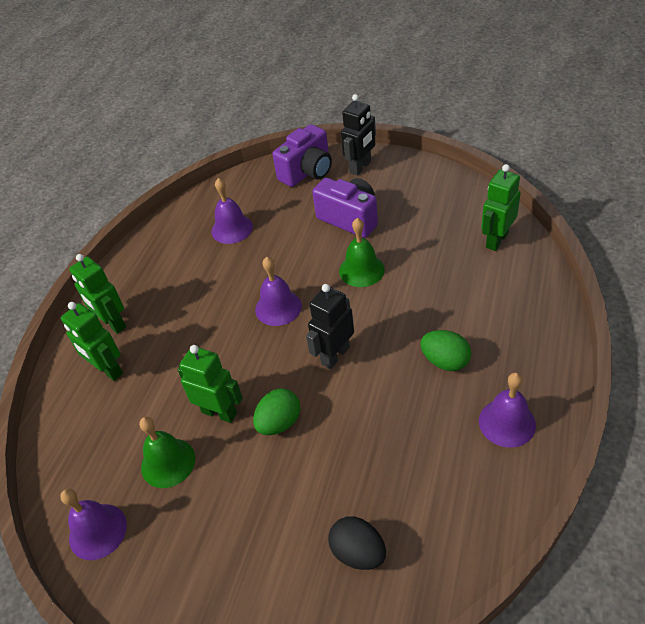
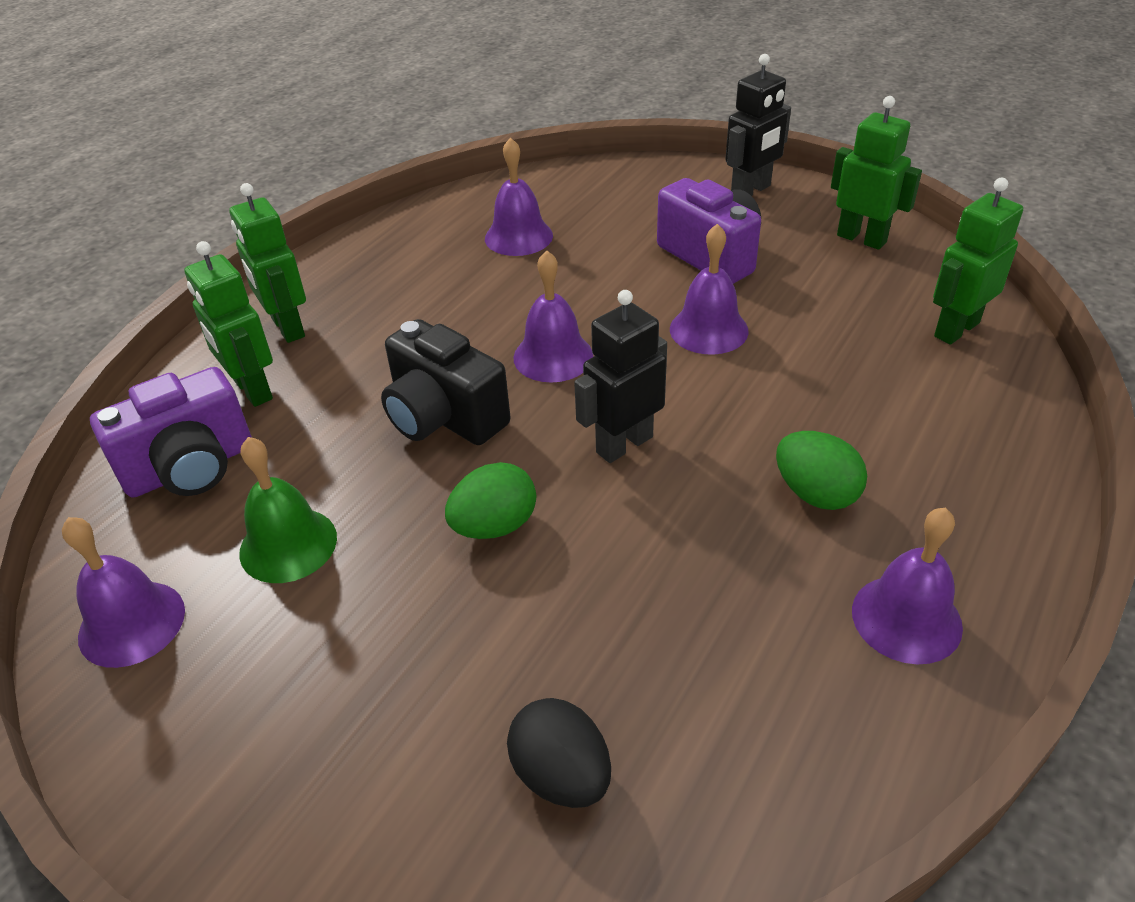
camera: 10 degrees right, 5 degrees down
(219, 412) = (401, 488): green robot -> green robot (861, 239)
(228, 362) = (444, 417): none -> black camera
(307, 172) = (663, 183): purple camera -> purple camera (191, 468)
(361, 270) = (708, 330): green bell -> purple bell

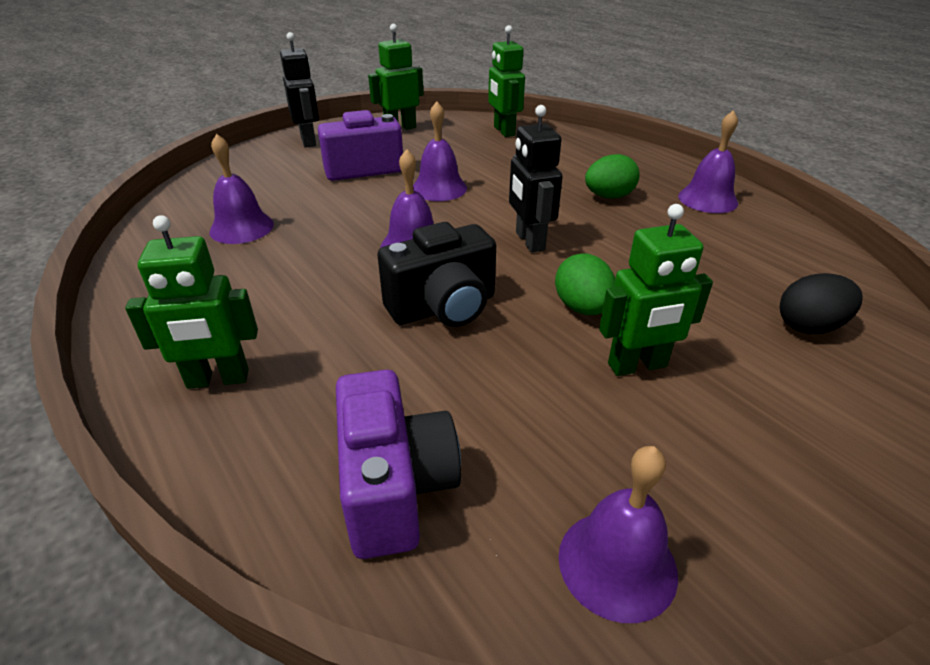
camera: 70 degrees left, 5 degrees down
(252, 390) = (301, 420): green robot -> green robot (637, 366)
(288, 544) = (552, 424): green bell -> none

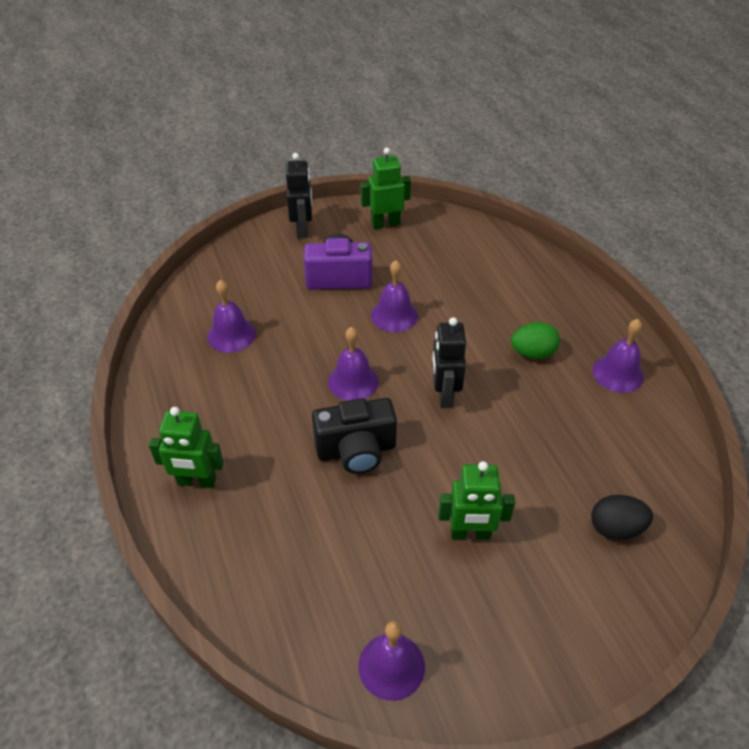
camera: 15 degrees right, 10 degrees up
(395, 487) = (285, 587): purple camera -> none
(503, 131) = (477, 244): green robot -> none
(582, 308) = (455, 473): green egg -> none

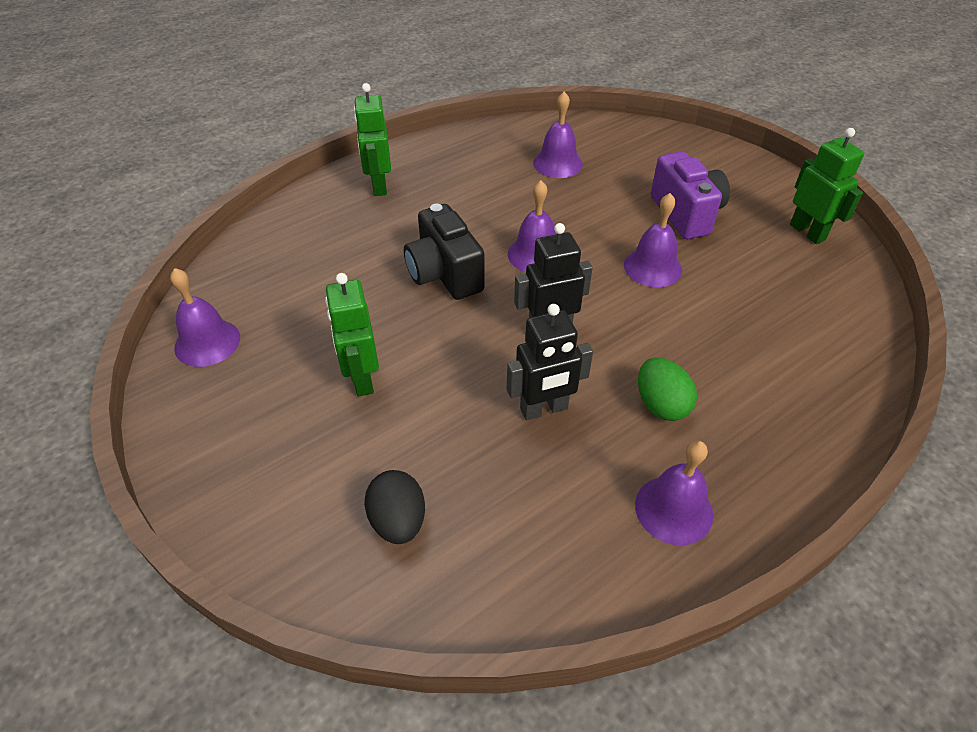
camera: 75 degrees right, 0 degrees up
(302, 229) = (744, 173): black robot -> black robot (544, 409)

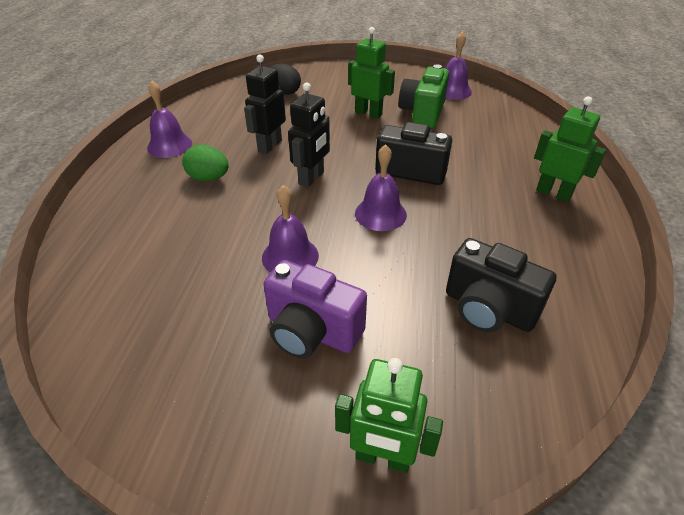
camera: 135 degrees right, 5 degrees down
(308, 333) = (422, 113): none -> green camera
(558, 163) = (488, 309): purple bell -> black camera
(807, 232) = (171, 397): green robot -> green robot (382, 458)

